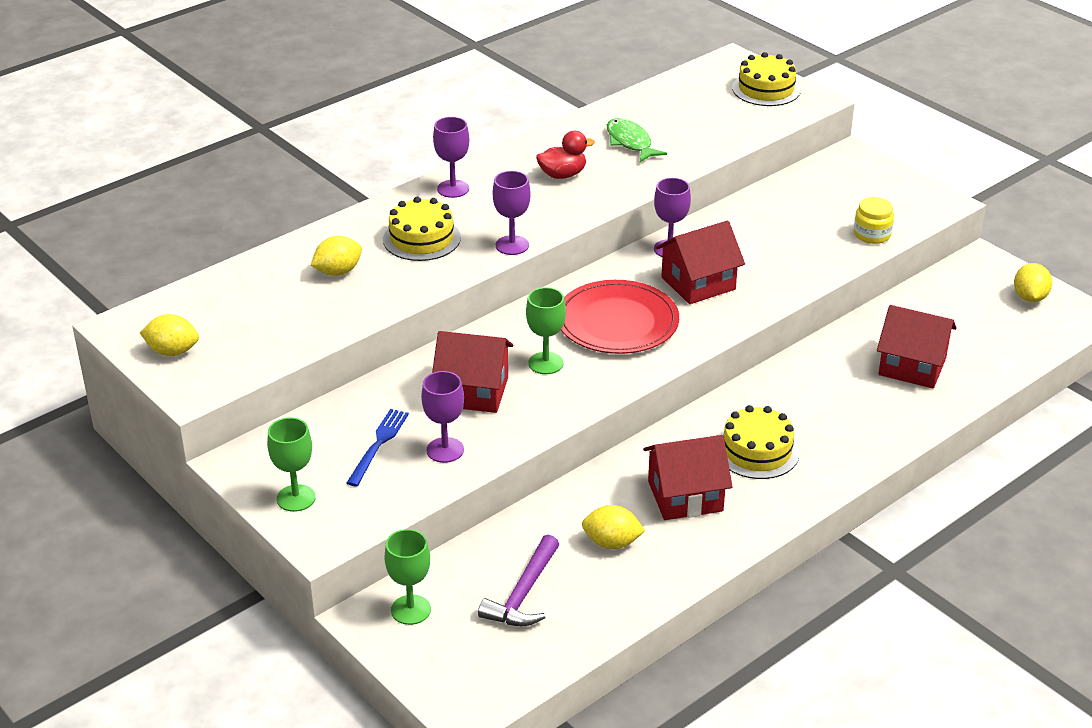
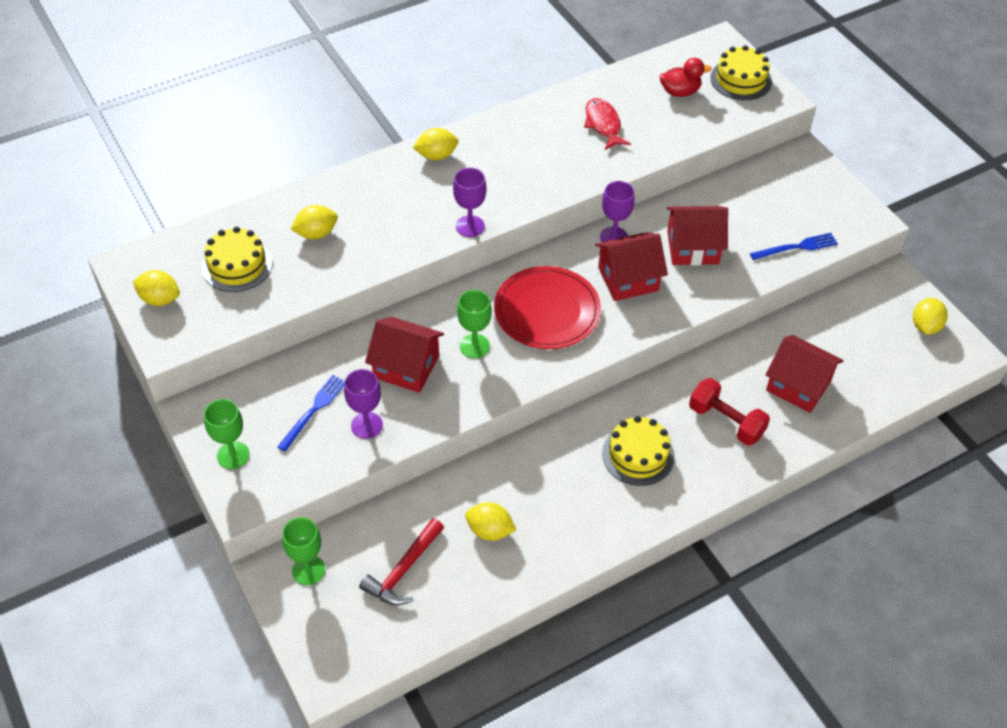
camera: 10 degrees right, 15 degrees up
(421, 238) = (395, 207): yellow cake -> yellow cake (237, 265)
(453, 189) = (436, 155): purple goblet -> yellow lemon
(523, 594) = (403, 570): purple hammer -> red hammer
(562, 175) = (534, 153): red duck -> red duck (680, 92)
(630, 142) = (603, 124): green fish -> red fish
(685, 496) = (564, 492): red house -> red house (692, 247)
(844, 408) = (726, 422): none -> red dumbbell
(872, 234) = (796, 247): yellow jar -> blue fork

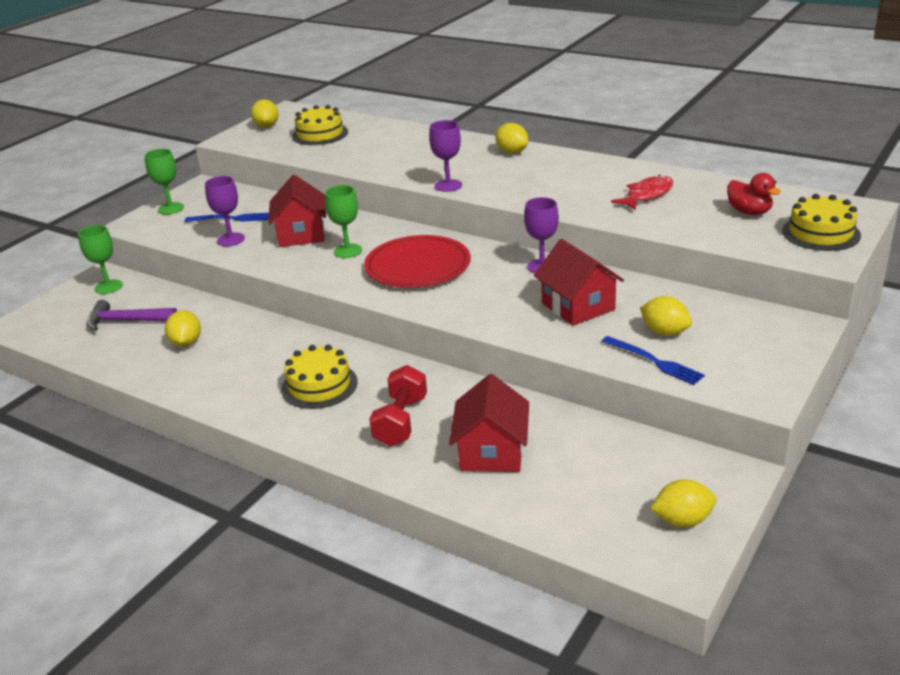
camera: 65 degrees right, 20 degrees down
(316, 233) = (377, 144): yellow lemon -> yellow lemon (664, 332)
(403, 570) = (126, 321): red hammer -> purple hammer
(628, 279) = (497, 288): red house -> none

